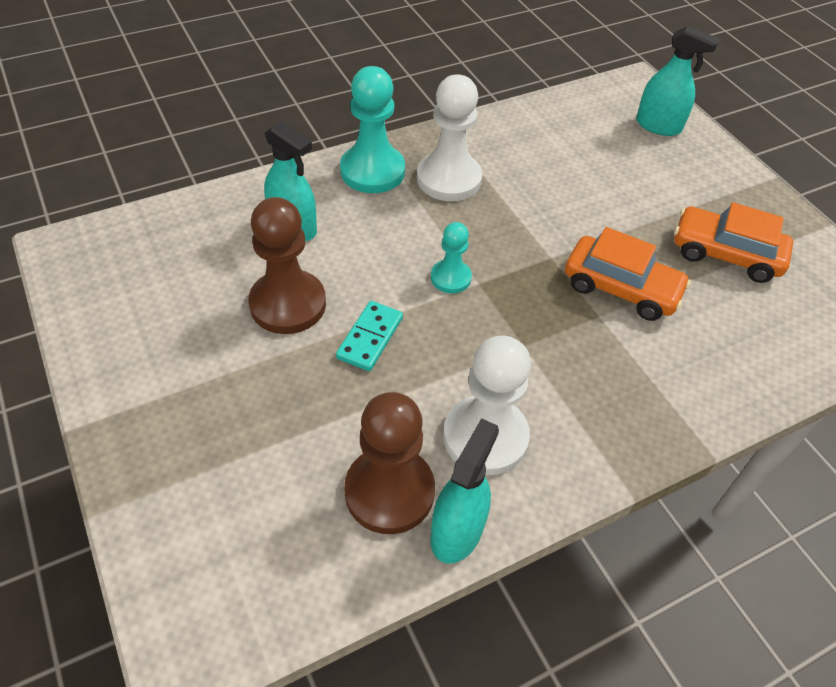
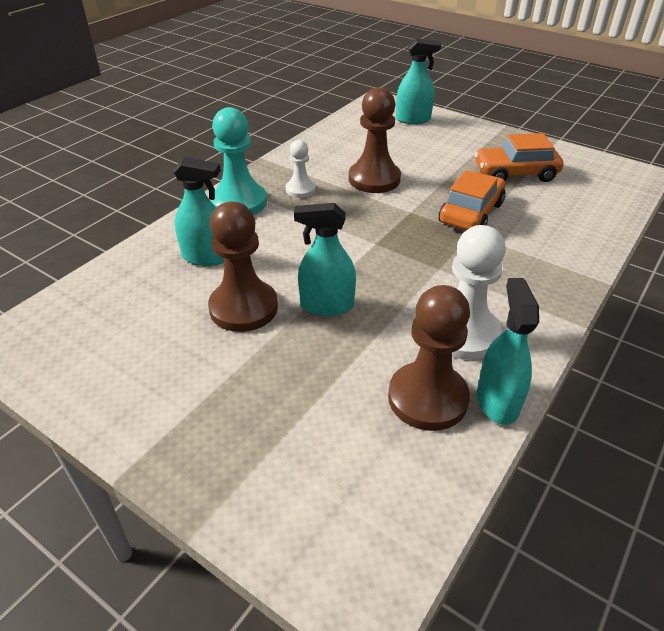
camera: 25 degrees left, 10 degrees down
(370, 338) = (326, 305): turquoise domino -> turquoise spray bottle
(449, 179) = (300, 189): white pawn -> white pawn, size x0.56
(450, 278) = (353, 247): turquoise pawn -> none
(542, 196) = (374, 179): none -> brown pawn
(621, 288) = (471, 213): orange car -> orange car turned 60 degrees counterclockwise

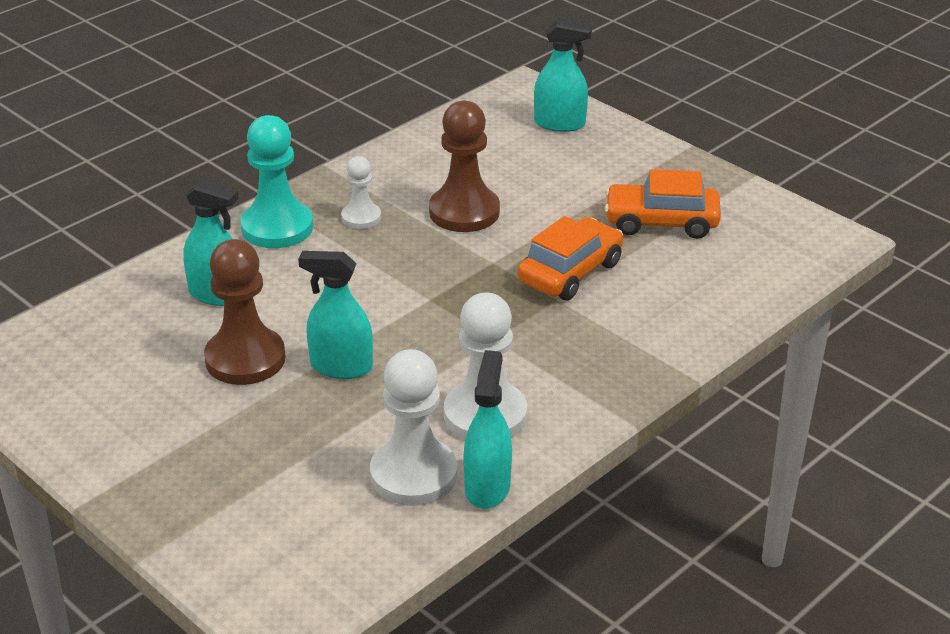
camera: 10 degrees right, 5 degrees down
(427, 398) = (413, 475): brown pawn -> white pawn

